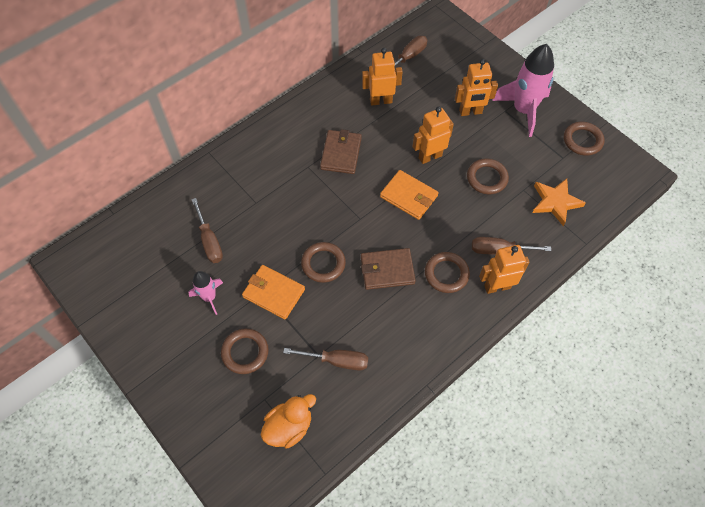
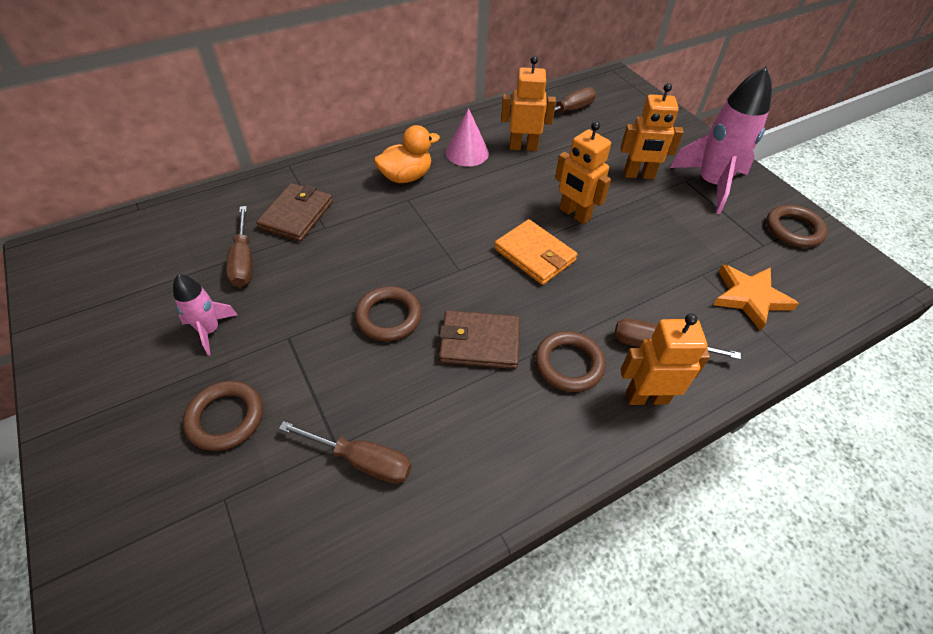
camera: 10 degrees right, 10 degrees down
(273, 293) = (303, 342): orange wallet -> none
(289, 427) = (244, 557): orange duck -> orange duck (406, 176)
(339, 114) = (467, 152): none -> pink cone
(341, 153) = (456, 192): brown wallet -> brown wallet (297, 215)
(430, 156) = (574, 214): orange robot -> orange robot turned 120 degrees counterclockwise
(487, 178) = (650, 251): brown ring -> none

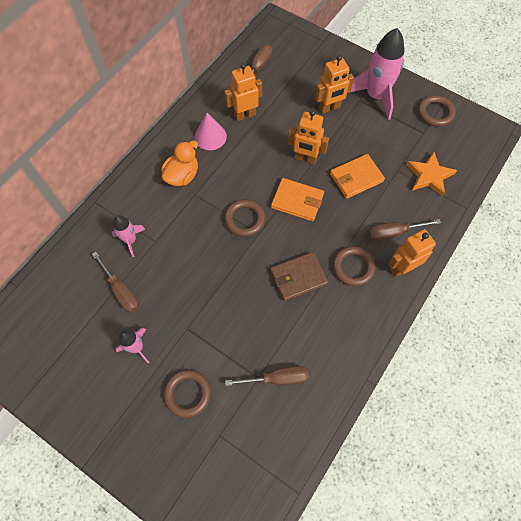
camera: 25 degrees left, 15 degrees up
(297, 215) = (130, 240): brown wallet -> pink rocket
(388, 317) = (237, 286): brown ring -> brown ring (245, 219)
(634, 259) = (356, 178): none -> orange wallet

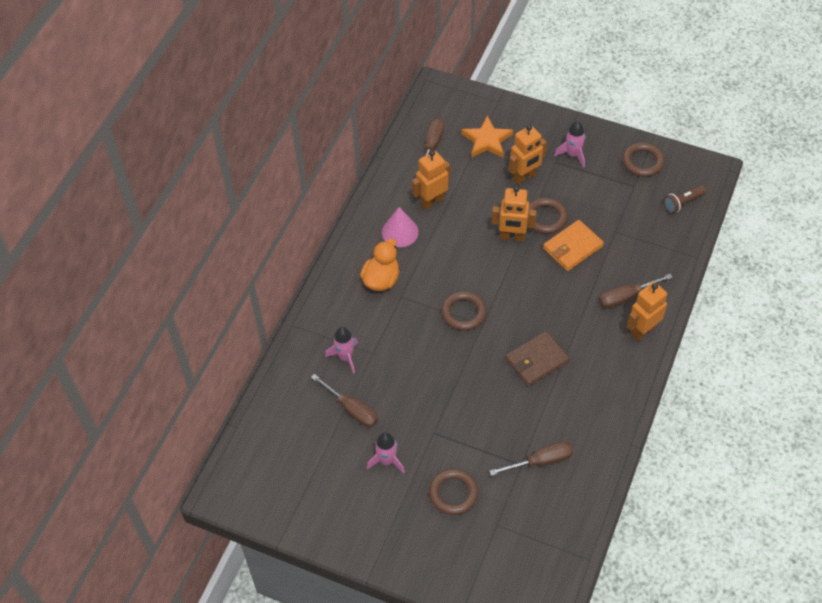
camera: 10 degrees left, 10 degrees down
(297, 201) = (515, 283): orange wallet -> none
(353, 267) = (591, 340): brown ring -> brown ring (545, 218)
(375, 96) = (573, 155): pink rocket -> pink rocket, size x0.54
(429, 176) = (650, 231): orange star -> orange star (487, 140)
(463, 155) = (683, 203): none -> brown flashlight

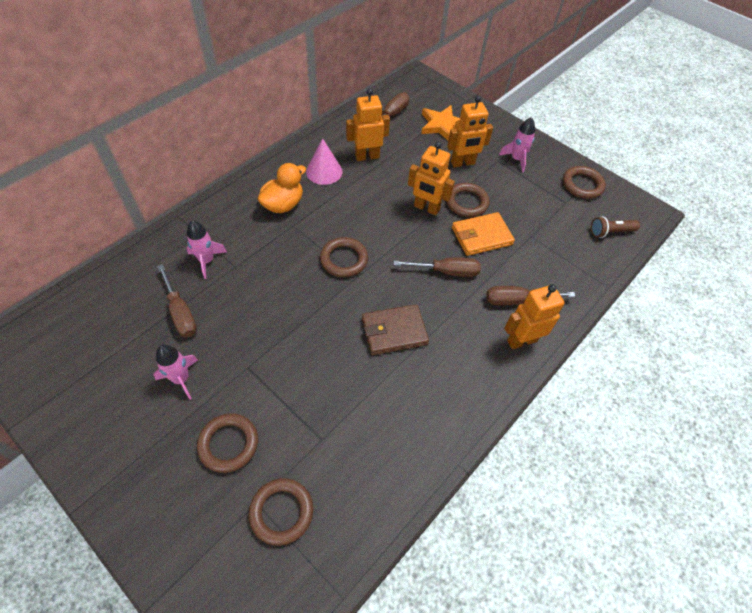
camera: 15 degrees right, 0 degrees up
(519, 523) = (281, 512): none -> brown ring
(541, 461) = (345, 444): brown screwdriver -> brown screwdriver (447, 271)

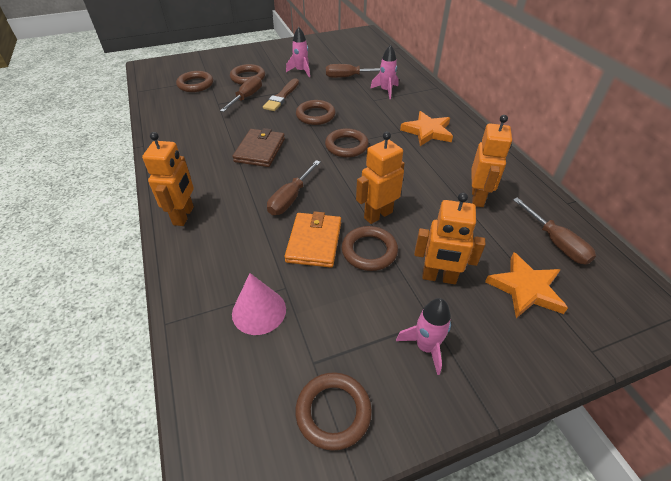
camera: 120 degrees right, 10 degrees down
(268, 367) = (282, 96): none -> brown brush
(283, 204) = (427, 131): orange duck -> orange star
(298, 310) = (315, 115): none -> brown ring
(324, 171) = (463, 163): pink cone -> pink cone (259, 311)
(462, 163) = (439, 277): orange robot -> orange robot turned 90 degrees counterclockwise
(516, 300) = (222, 232): brown screwdriver -> brown screwdriver (247, 97)
(610, 232) = (229, 387): brown flashlight -> none

